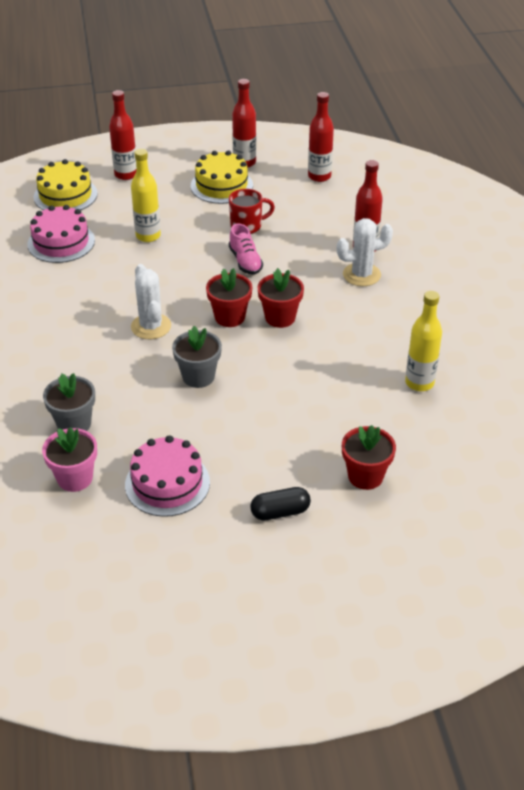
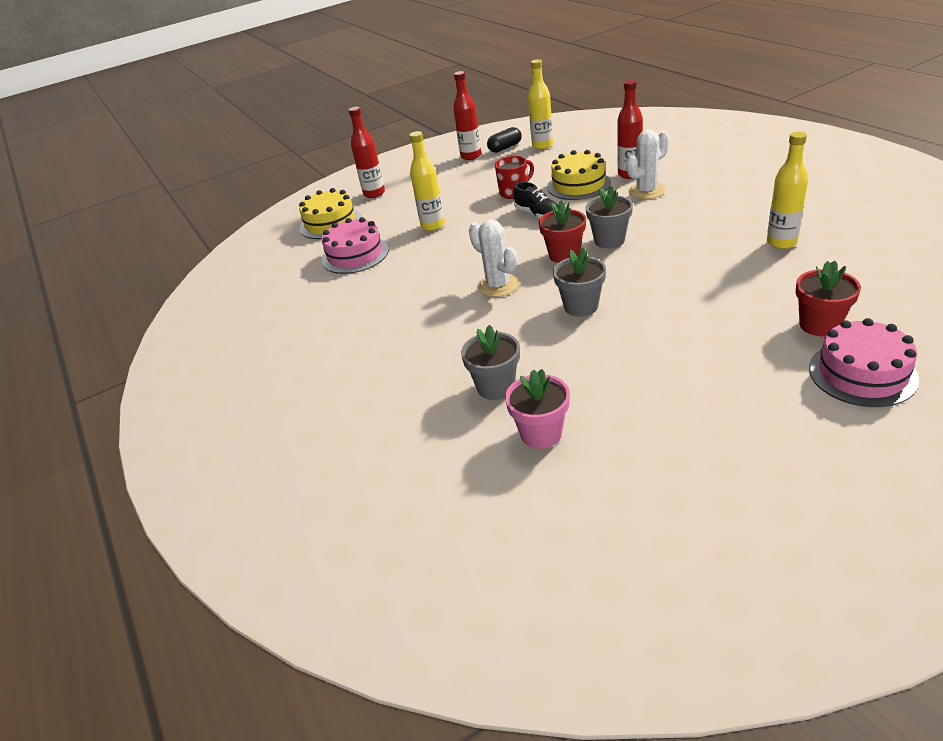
camera: 15 degrees left, 5 degrees down
(167, 483) = (640, 402): pink cake -> pink cake (862, 373)
(221, 185) = (466, 175): yellow cake -> yellow cake (578, 185)
(245, 261) = (538, 214): pink shoe -> black shoe
(280, 317) = (609, 240): red flower pot -> grey flower pot
(280, 512) = (776, 383): black capsule -> black capsule (505, 148)
(319, 176) = (542, 145): red bottle -> yellow bottle

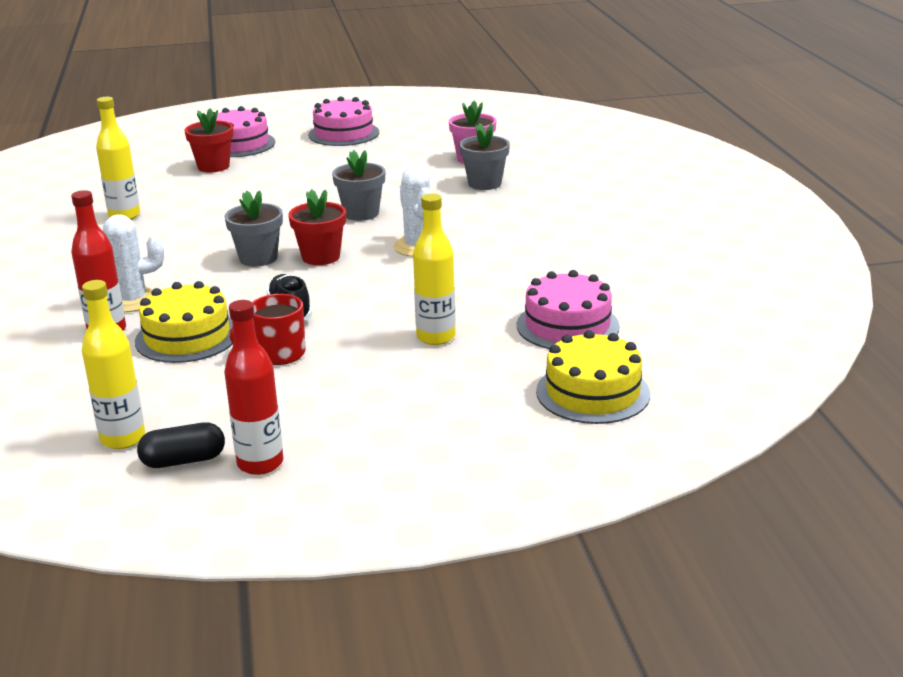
camera: 165 degrees left, 10 degrees down
(374, 193) = (493, 432): red bottle -> none
(765, 443) = (343, 133): none -> pink cake

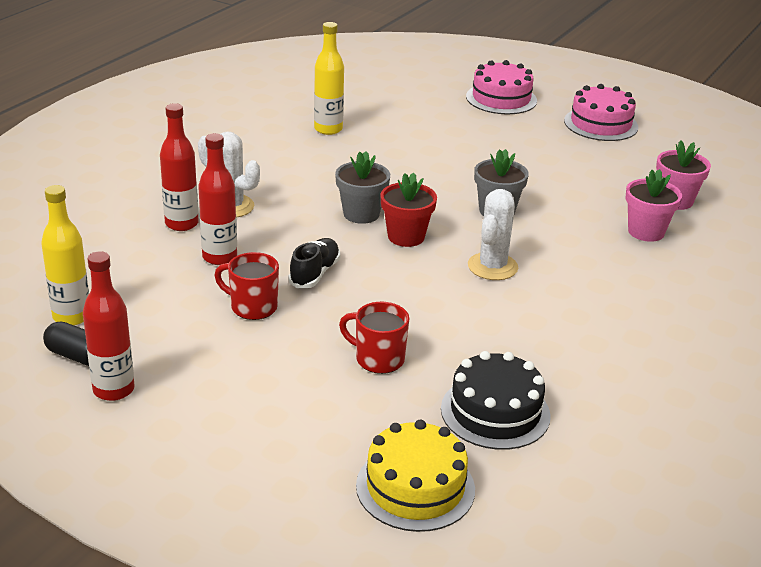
camera: 40 degrees right, 5 degrees up
(187, 337) = (219, 257): yellow cake -> red bottle
(213, 166) = (452, 112): red flower pot -> none
(436, 337) = (378, 359): yellow bottle -> red mug
(484, 183) = (646, 232): grey flower pot -> pink flower pot
(567, 325) = (495, 412): pink cake -> black cake

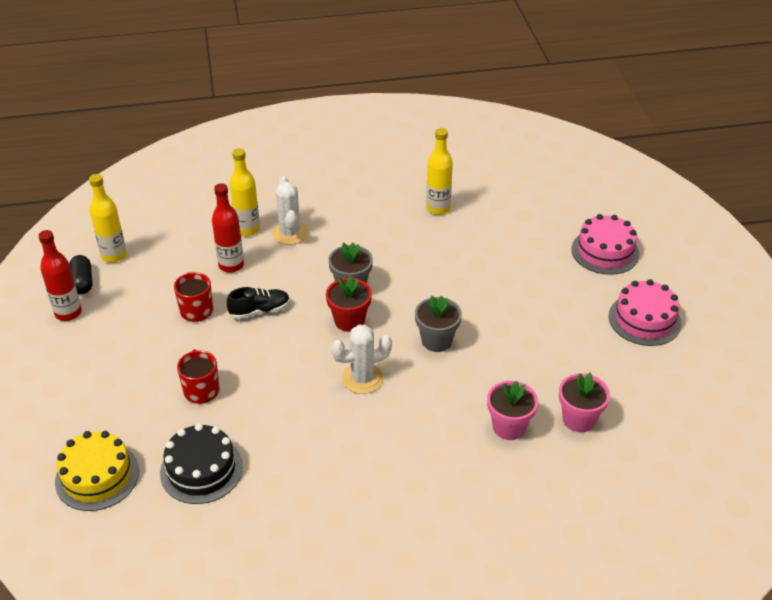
camera: 50 degrees right, 10 degrees up
(181, 224) = (247, 229): red bottle -> yellow bottle

